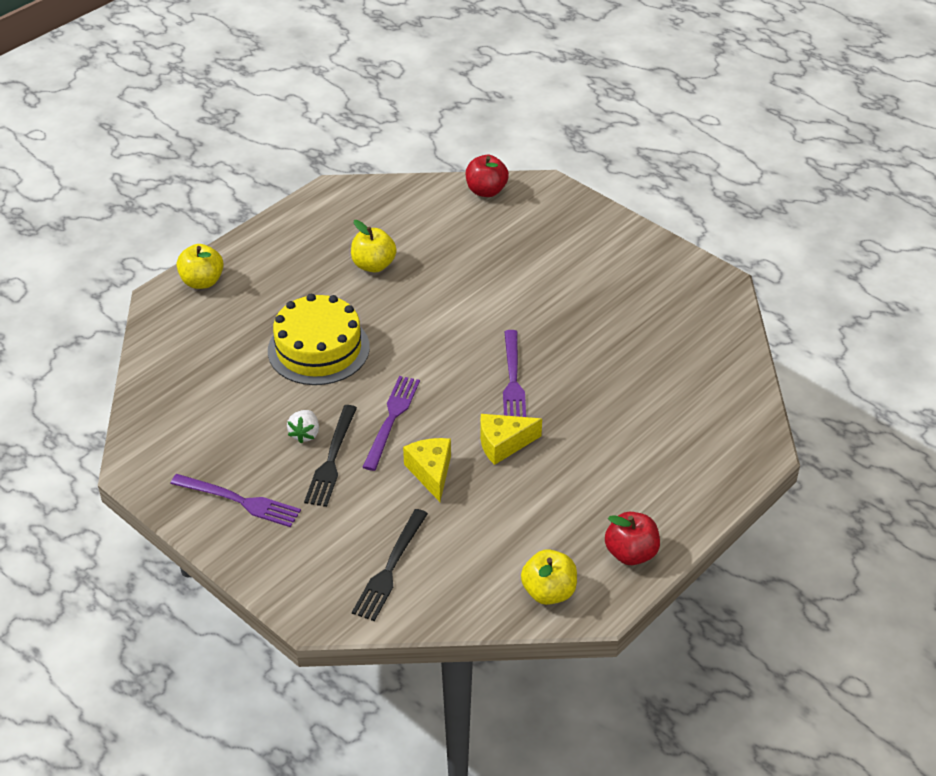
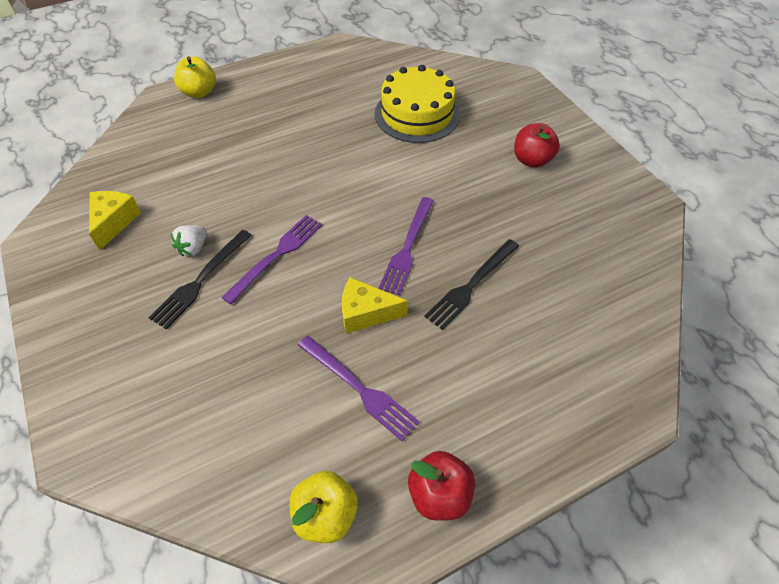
camera: 20 degrees right, 10 degrees up
(239, 501) = (96, 298): purple fork -> purple fork (359, 388)
(318, 349) = (253, 171): yellow cake -> yellow cake (417, 114)
(373, 265) = (341, 111): yellow apple -> none
(390, 568) = (182, 421): black fork -> black fork (471, 285)
(431, 472) = (281, 322): yellow cheese -> yellow cheese (114, 222)
(486, 191) = (466, 72): red apple -> red apple (532, 160)

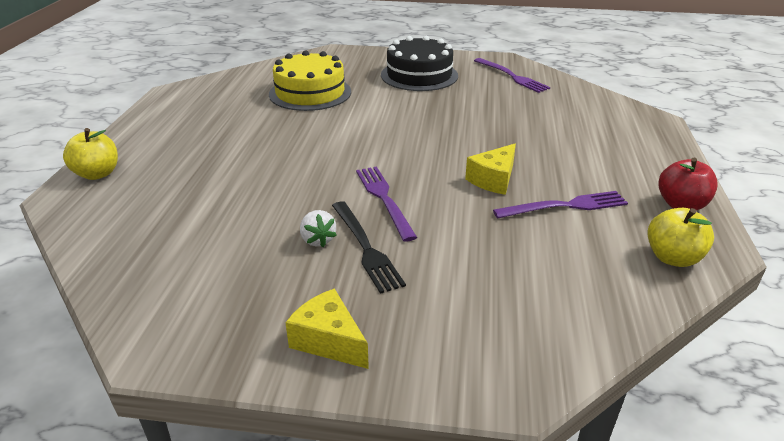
camera: 55 degrees left, 20 degrees down
(114, 222) = (209, 280): yellow cheese -> yellow cheese (328, 341)
(407, 248) = (446, 142): purple fork -> purple fork (512, 76)
(471, 285) = (510, 133): black fork -> none
(532, 160) = (419, 75): red apple -> black cake

